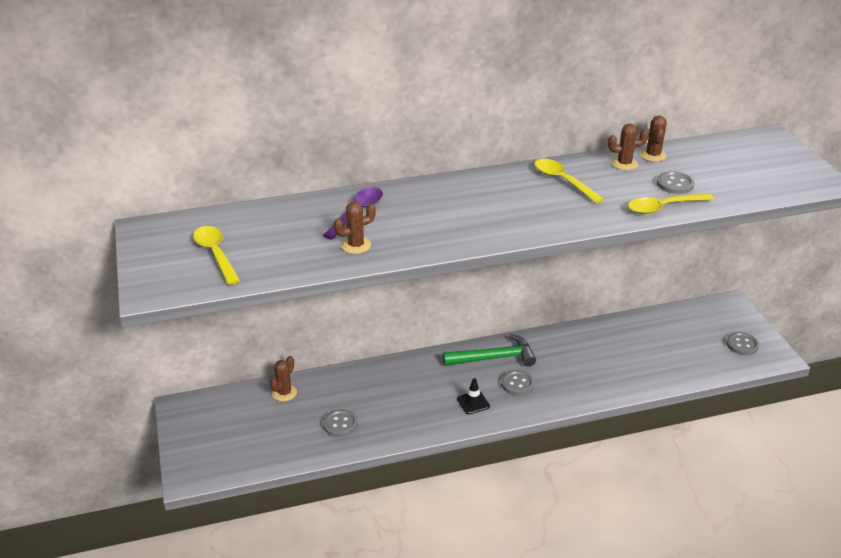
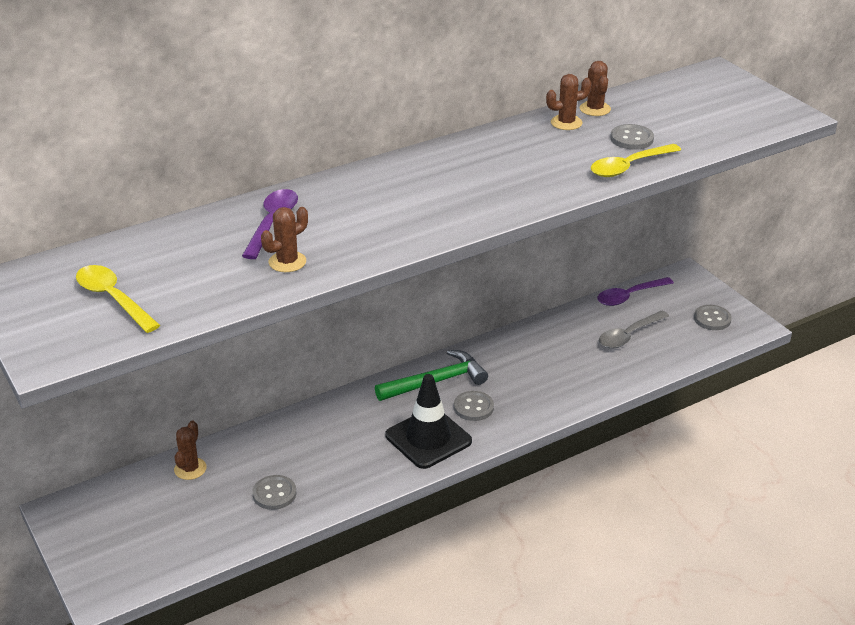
camera: 15 degrees left, 0 degrees up
(473, 403) = (428, 438): black traffic cone -> black traffic cone, size x2.05
(563, 181) = (504, 152): yellow spoon -> none
(665, 347) = (629, 335): none -> grey spoon
(676, 314) = (629, 296): none -> purple spoon

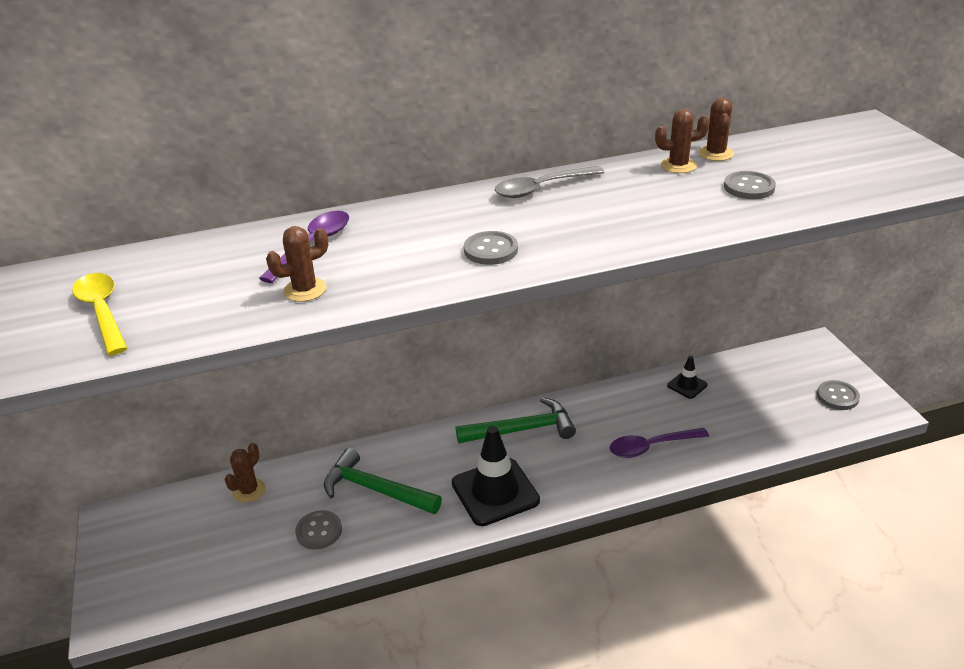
camera: 15 degrees right, 0 degrees up
(315, 451) = (376, 490): none -> green hammer
(473, 407) = (552, 463): grey button -> grey button (491, 250)
(577, 324) = (687, 385): none -> black traffic cone
(629, 166) = (737, 217): yellow spoon -> none
(629, 296) = (750, 361): purple spoon -> purple spoon (651, 447)
(629, 335) = (740, 404): grey spoon -> grey spoon (542, 188)

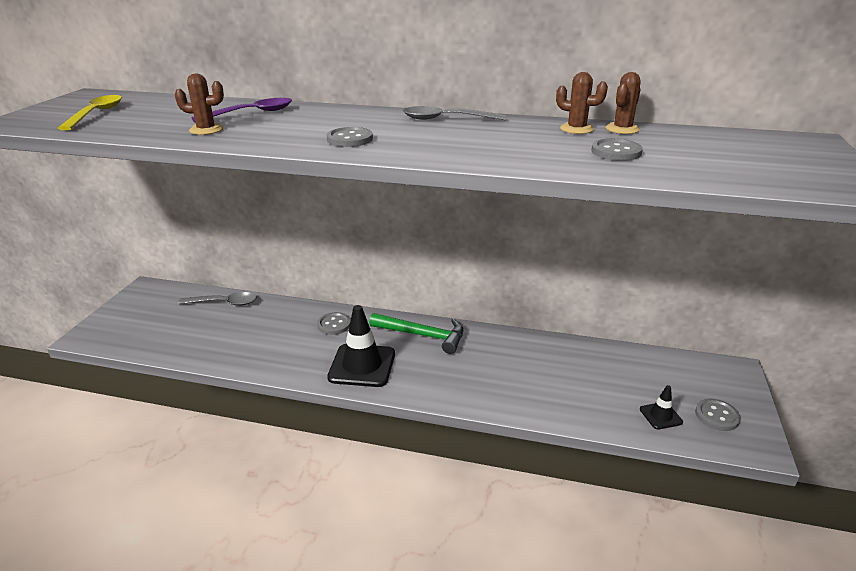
camera: 30 degrees right, 5 degrees down
(249, 491) = (224, 303): brown cactus -> grey spoon
(319, 531) = (234, 341): grey button -> grey button (334, 325)
(376, 490) = (291, 332): green hammer -> none
(651, 447) = (507, 385): purple spoon -> none
(687, 385) = (581, 355): black traffic cone -> black traffic cone (660, 416)

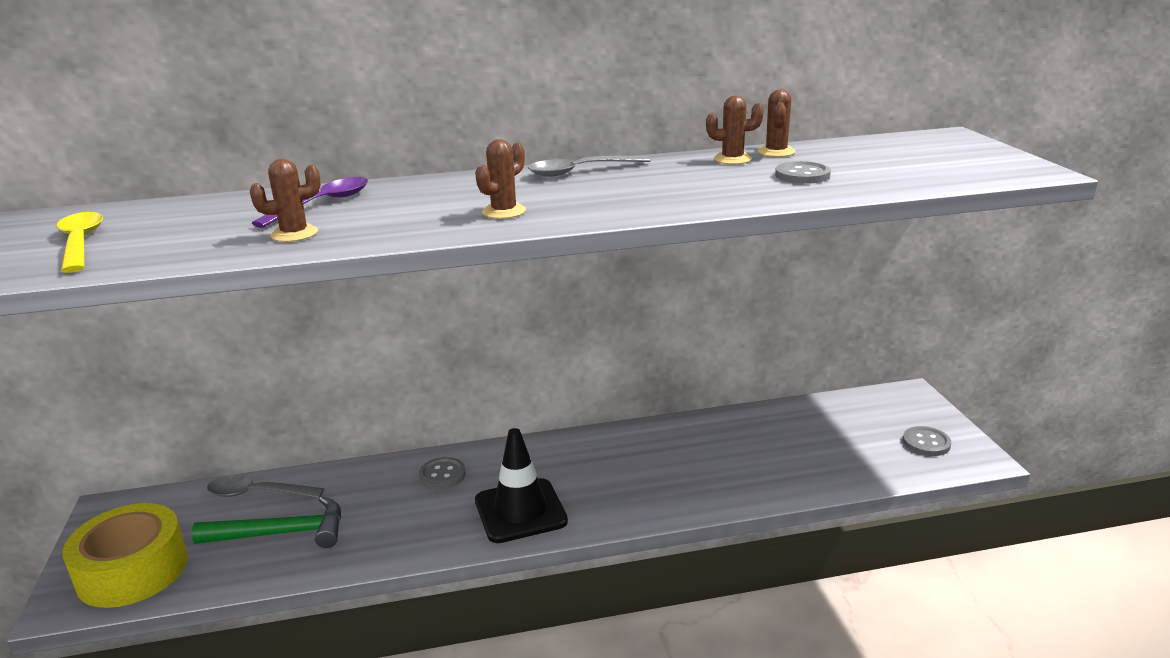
camera: 25 degrees left, 5 degrees down
(129, 328) = (132, 570): none -> yellow tape
(224, 303) = (258, 493): grey spoon -> grey spoon turned 150 degrees counterclockwise
(350, 139) = (504, 212): grey button -> brown cactus
(422, 335) = (566, 454): green hammer -> green hammer (281, 533)
(660, 416) = (878, 459): black traffic cone -> none

